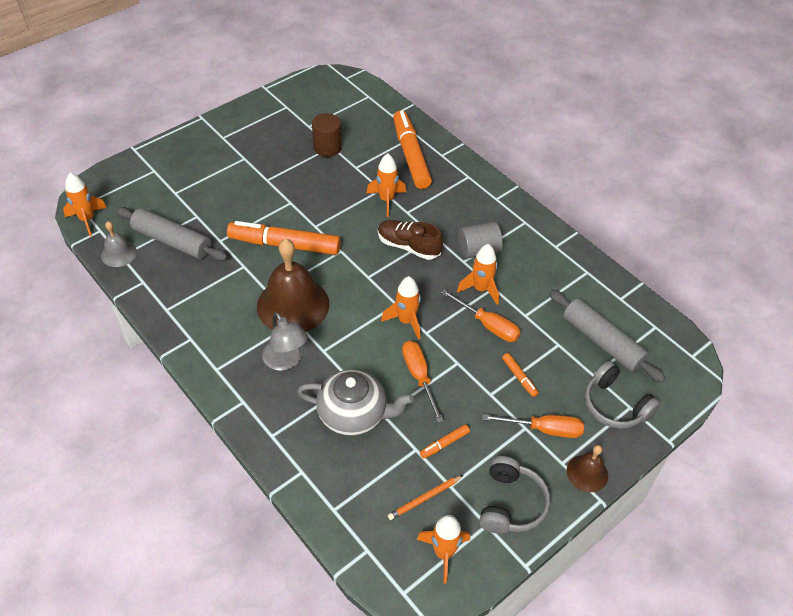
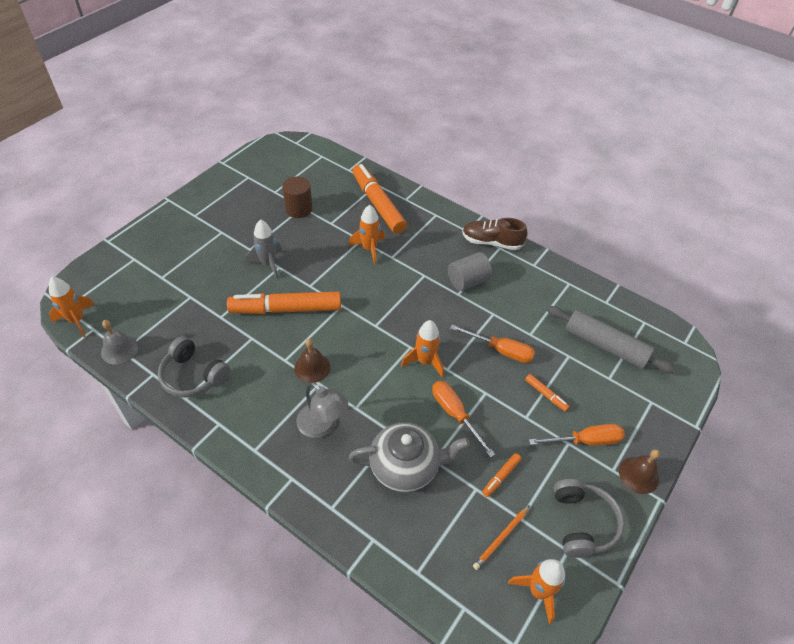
camera: 15 degrees left, 0 degrees up
(172, 241) = (172, 326): grey rolling pin -> none
(280, 197) = (268, 264): none -> grey rocket
(293, 305) = (312, 367): brown bell -> brown bell, size x0.50
(408, 246) = (403, 289): brown shoe -> brown shoe (491, 242)
(481, 289) = (482, 317): orange rocket -> none
(615, 405) = (638, 403): grey headphones -> grey headphones (193, 376)

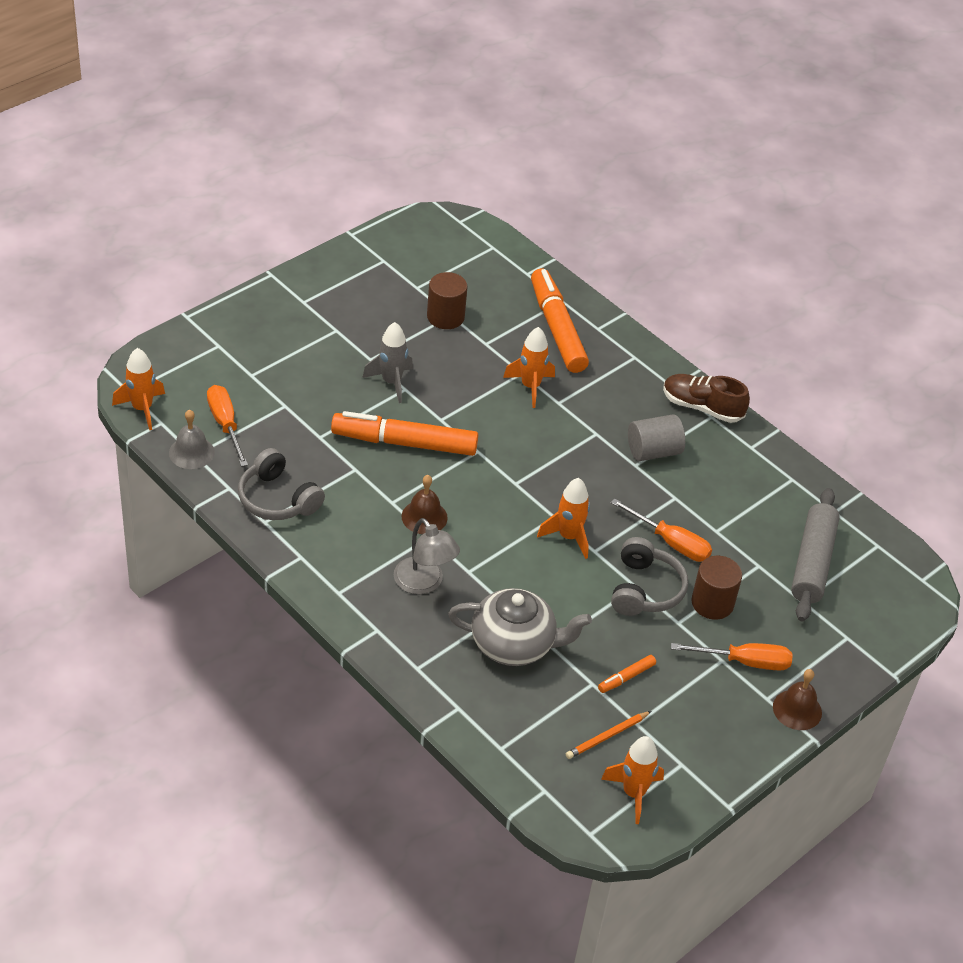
camera: 10 degrees right, 5 degrees down
(455, 414) = (590, 602): orange screwdriver -> orange screwdriver (225, 425)
(546, 395) = (712, 603): orange marker -> brown cylinder
(582, 523) = (709, 742): grey headphones -> grey headphones (645, 589)
(605, 345) = (812, 563): grey rolling pin -> grey rolling pin turned 60 degrees clockwise

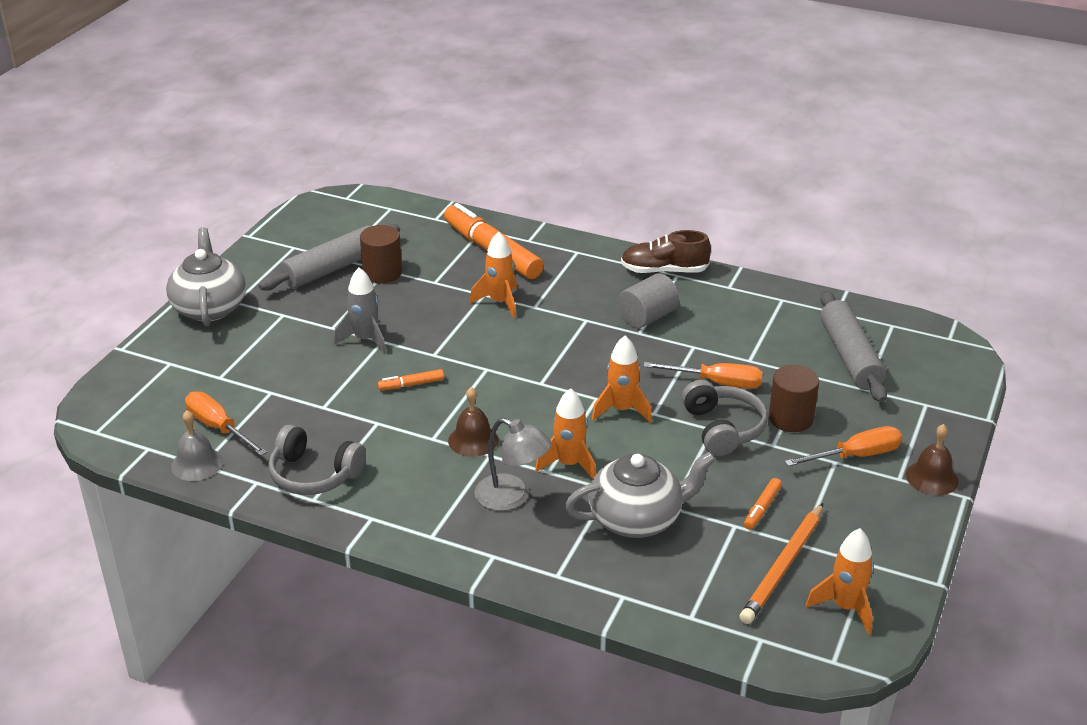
camera: 20 degrees left, 10 degrees down
(142, 409) = (120, 442): orange rocket -> orange rocket (569, 464)
(279, 300) = (210, 307): none -> grey teapot
(404, 296) = (332, 268): none -> grey rolling pin
(404, 443) = (411, 385): orange marker -> orange marker, size x0.42
(607, 736) = (783, 566): orange pencil -> orange pencil, size x1.65

